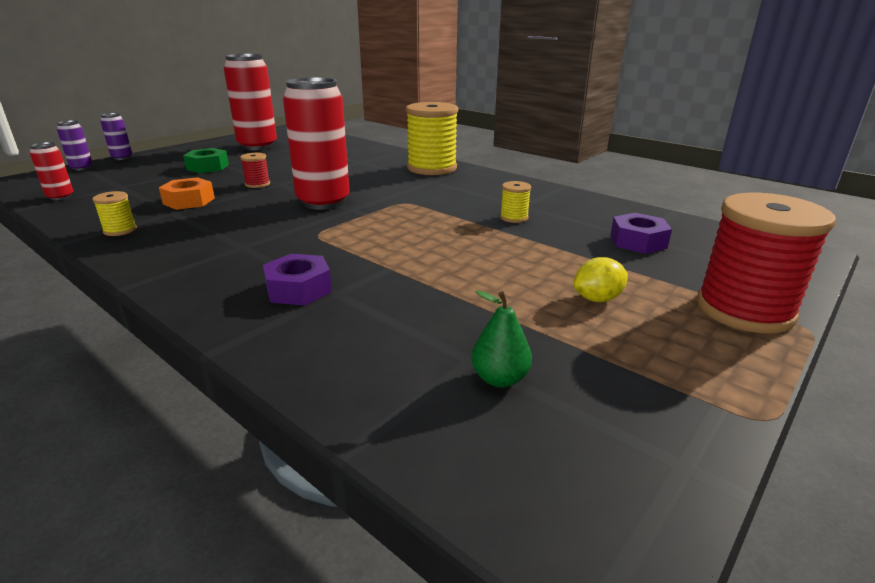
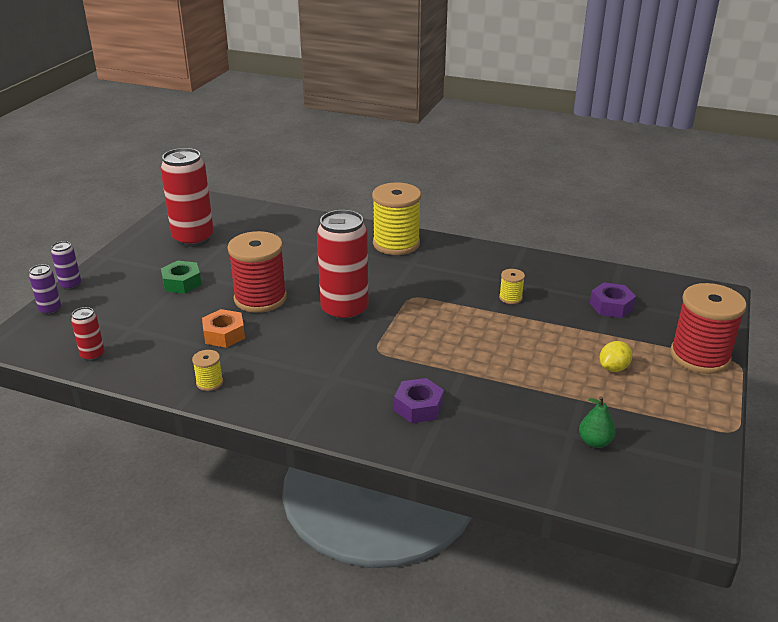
camera: 20 degrees left, 5 degrees up
(257, 184) = (260, 298): red spool -> red spool, size x2.27

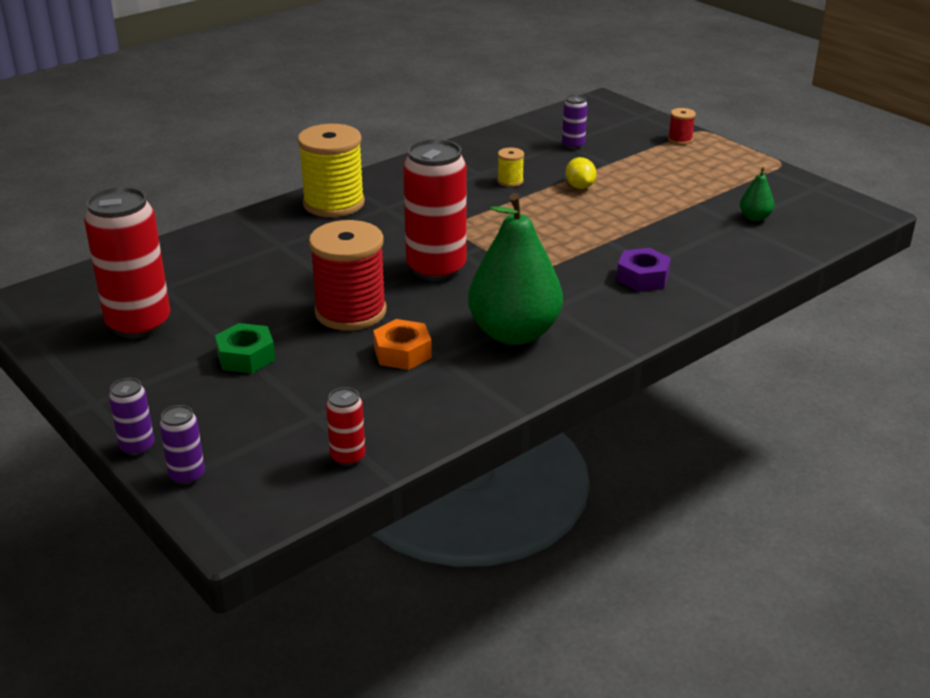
camera: 60 degrees left, 0 degrees up
(209, 383) = (492, 383): yellow spool -> none
(283, 371) = (514, 333): none -> green pear
(611, 306) = (573, 145): purple nut -> purple can
(613, 368) = (664, 176): yellow lemon -> yellow lemon (580, 186)
(699, 356) = (680, 140): red spool -> red spool, size x0.44

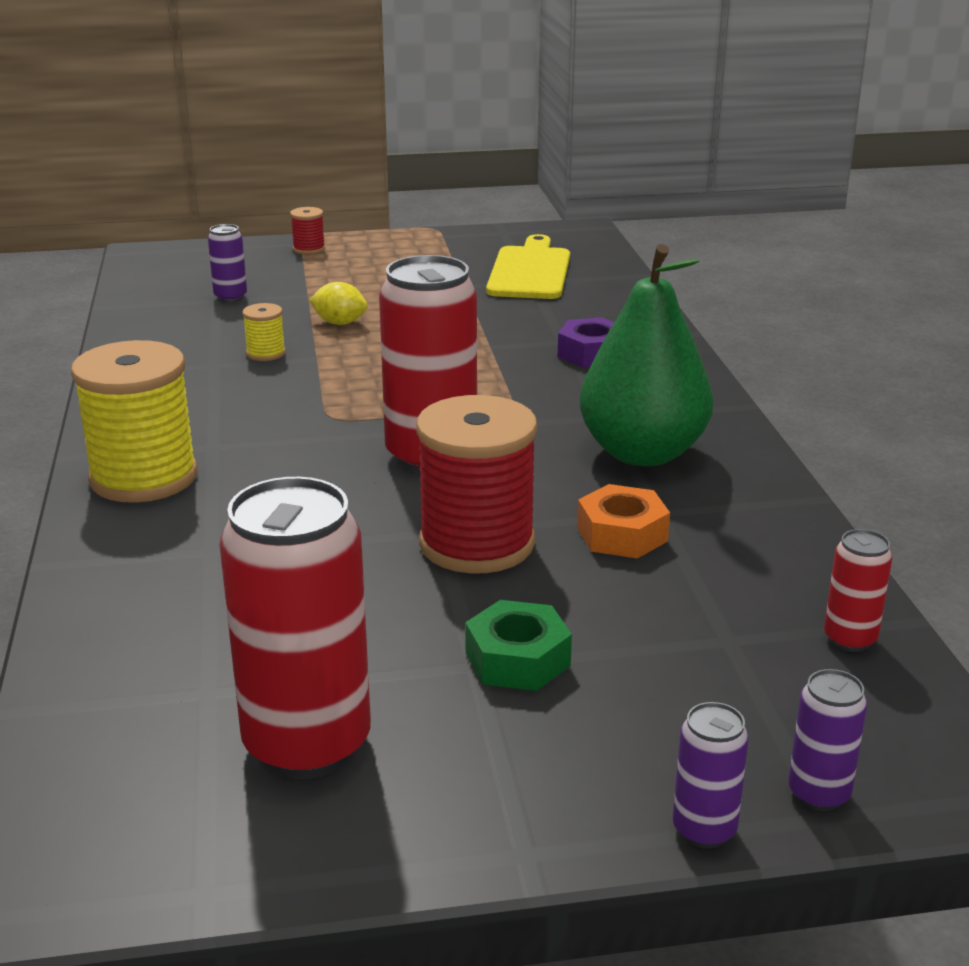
camera: 60 degrees left, 5 degrees down
(755, 217) = (530, 271): green pear -> yellow cutting board

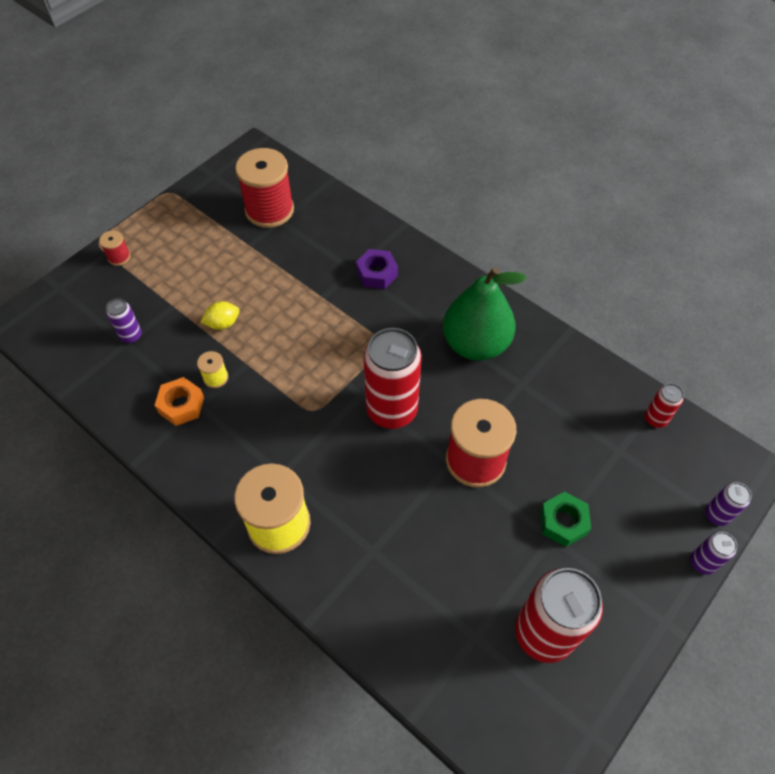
camera: 40 degrees left, 30 degrees up
(530, 271) = (269, 210): yellow cutting board -> red spool
(622, 534) = (523, 411): orange nut -> orange nut (181, 405)

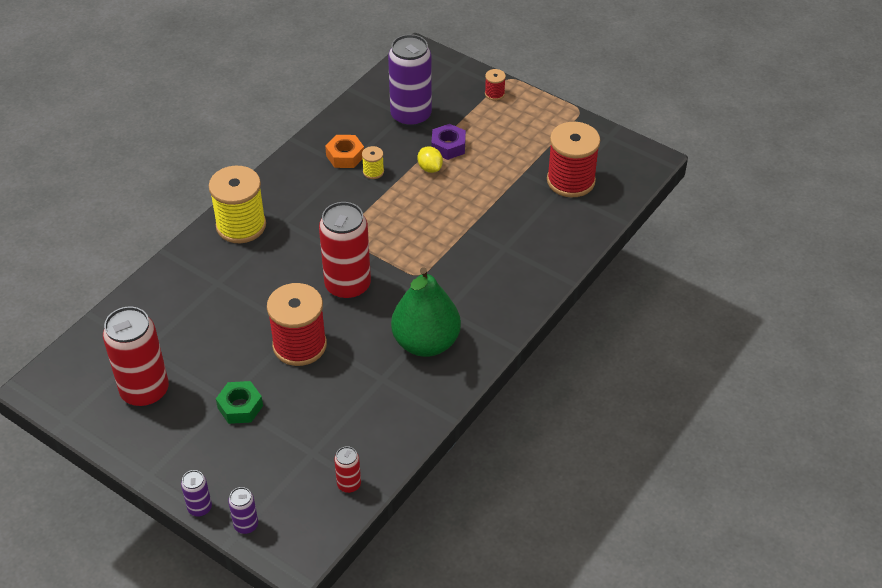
camera: 85 degrees right, 10 degrees down
(131, 336) = (411, 116): purple can -> purple can, size x2.15
(377, 273) = (503, 265): purple nut -> purple nut (448, 146)

